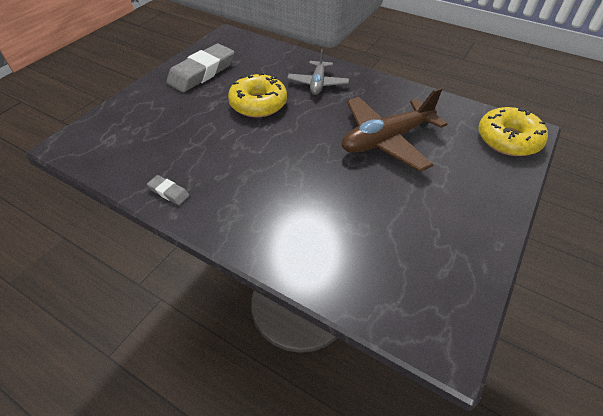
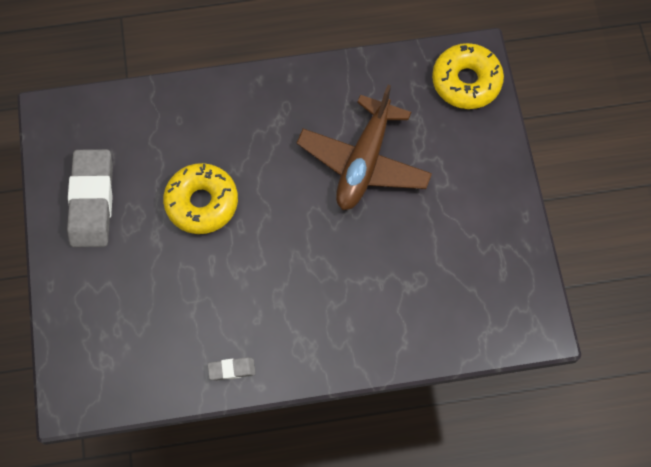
camera: 40 degrees left, 20 degrees up
(318, 83) = (234, 127): grey plane -> none

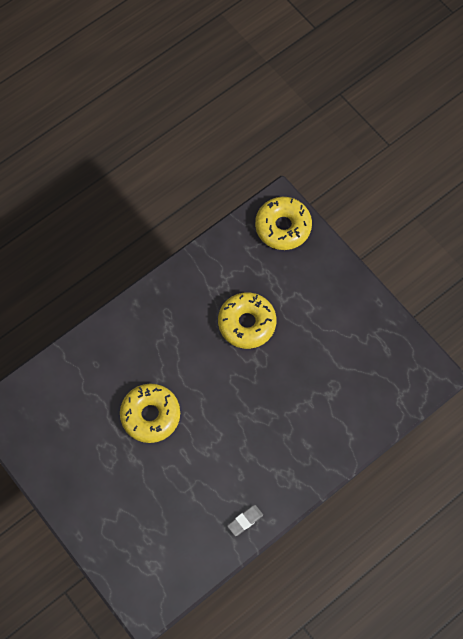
camera: 30 degrees left, 0 degrees up
(92, 201) = (70, 458): grey eraser -> none
(364, 162) = (247, 323): brown plane -> yellow donut

